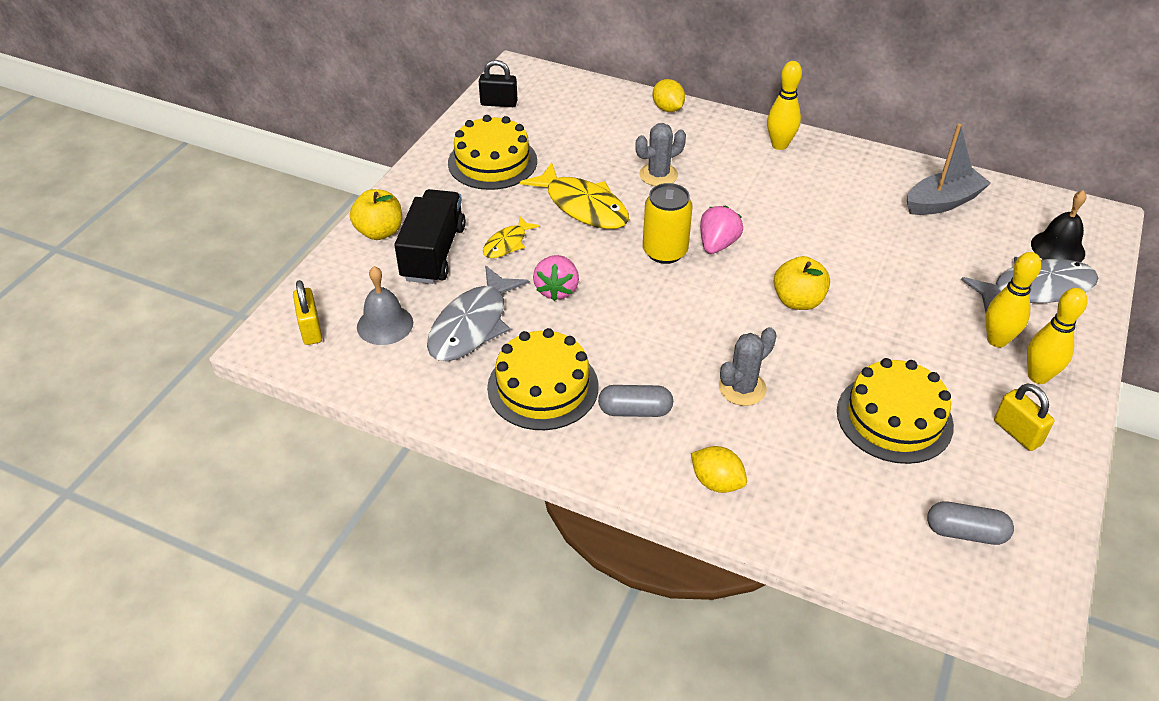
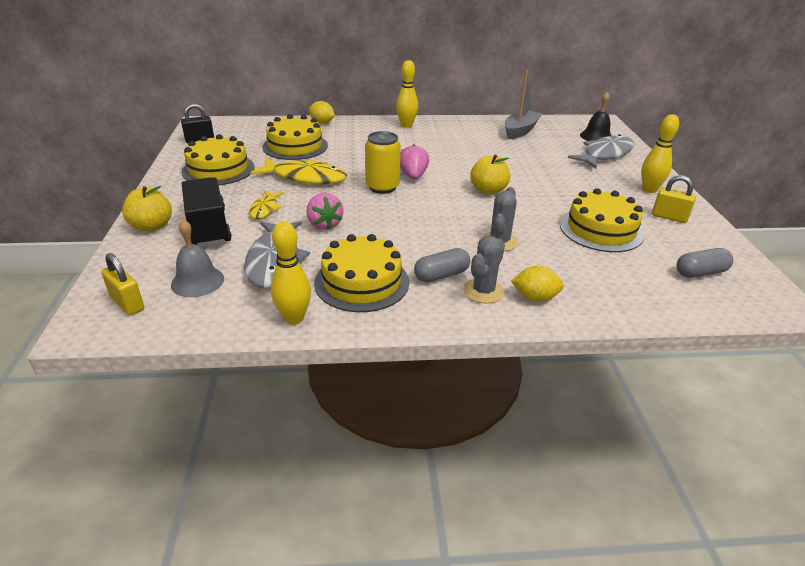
camera: 30 degrees left, 10 degrees down
(605, 146) = (295, 146): none -> yellow cake
(658, 175) = (344, 152): grey cactus -> grey cactus (483, 291)
(997, 340) = (612, 180): yellow bowling pin -> yellow bowling pin (294, 318)

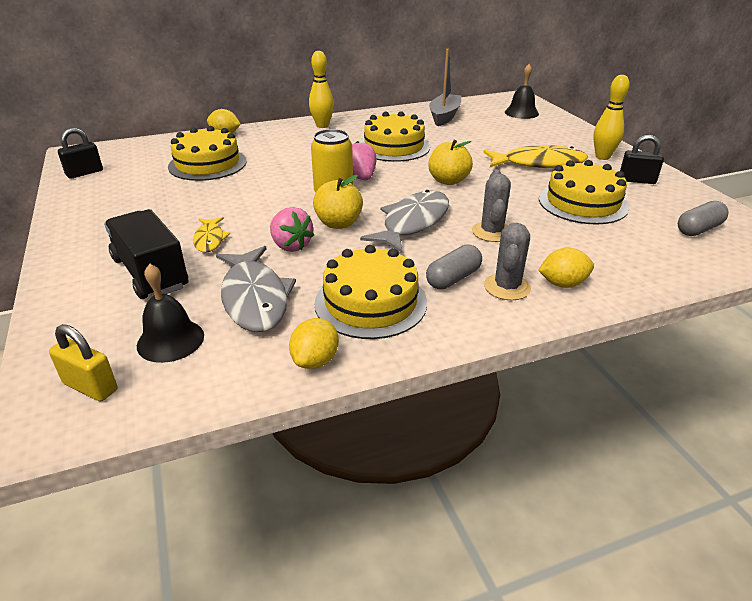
camera: 15 degrees left, 0 degrees up
(152, 226) = (74, 284): yellow apple -> yellow apple (338, 223)
(197, 281) = (170, 340): grey bell -> black bell
(218, 169) = (126, 203): yellow cake -> yellow cake (394, 147)
(294, 318) = (315, 360): yellow bowling pin -> yellow lemon
(305, 178) = (239, 197): yellow fish -> yellow fish (539, 163)
(605, 154) = (541, 129): grey fish -> grey fish (413, 223)
(669, 217) = (637, 180): yellow padlock -> black padlock

